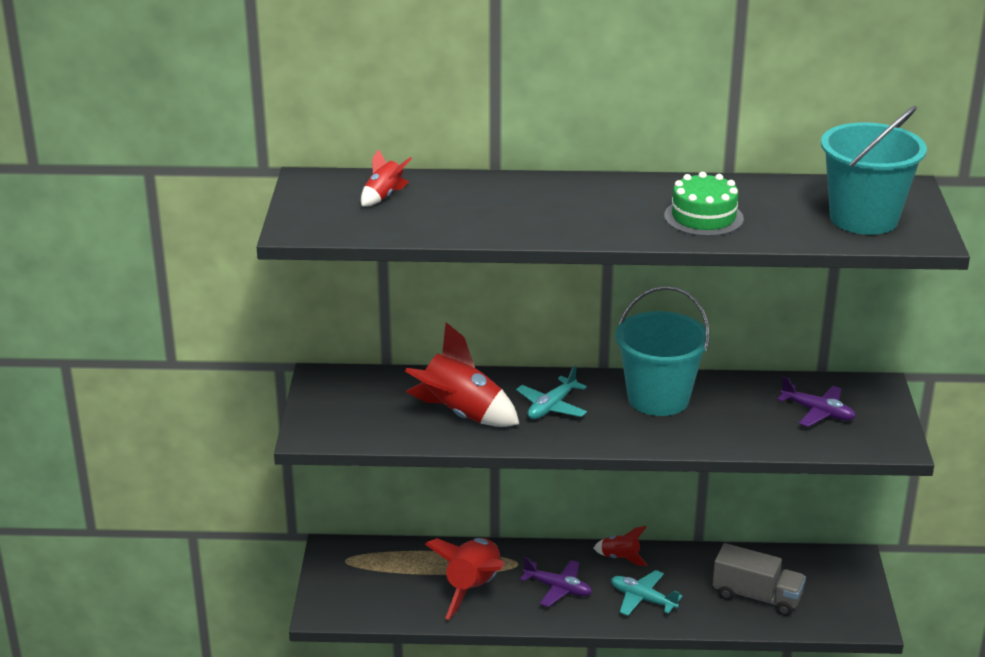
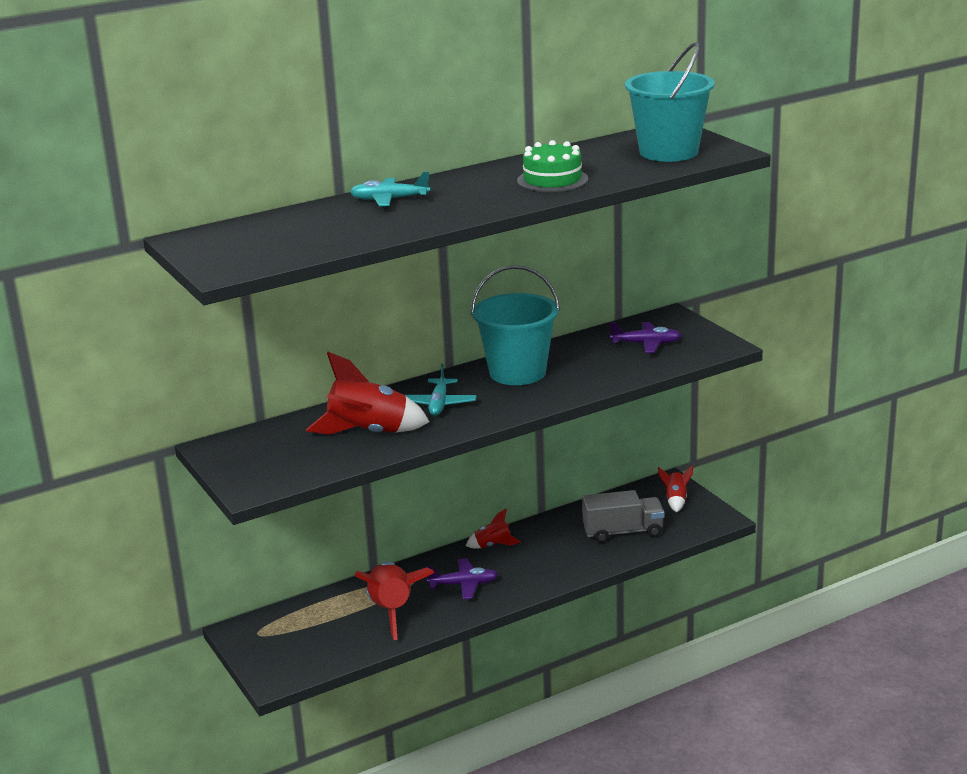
camera: 30 degrees left, 5 degrees down
(384, 196) = (270, 232): red rocket -> red rocket (676, 500)
(643, 599) = (538, 566): turquoise plane -> turquoise plane (389, 200)

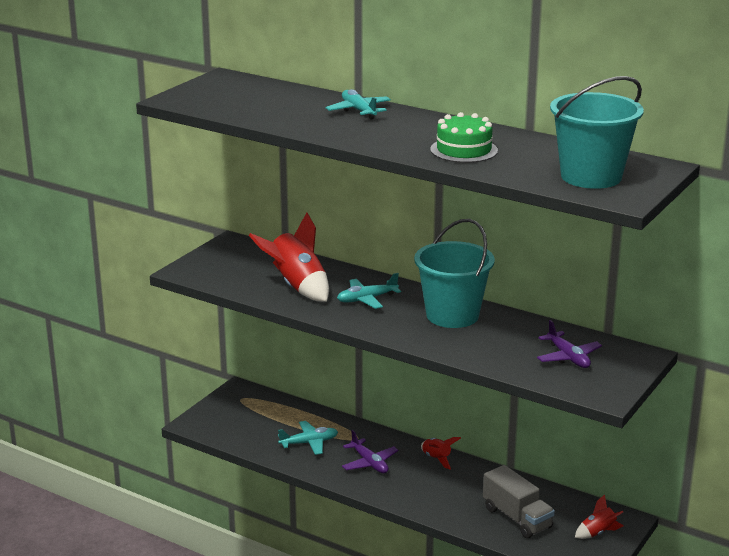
camera: 60 degrees right, 0 degrees up
(392, 611) = (309, 443): red rocket -> turquoise plane

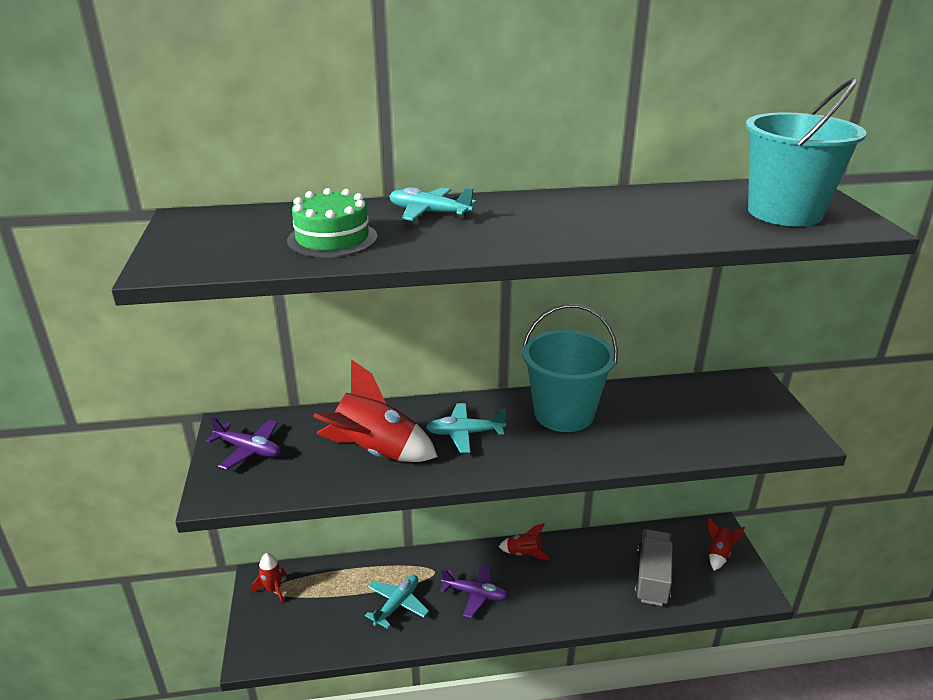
camera: 40 degrees left, 5 degrees up
(241, 398) = (273, 589): none -> red rocket
(367, 299) = (464, 433): turquoise plane -> turquoise plane turned 60 degrees clockwise
(464, 150) = (624, 223): green cake -> green cake (332, 239)
(517, 518) = (652, 578): grey truck -> grey truck turned 90 degrees counterclockwise
(568, 357) = (714, 412): purple plane -> purple plane (249, 450)

